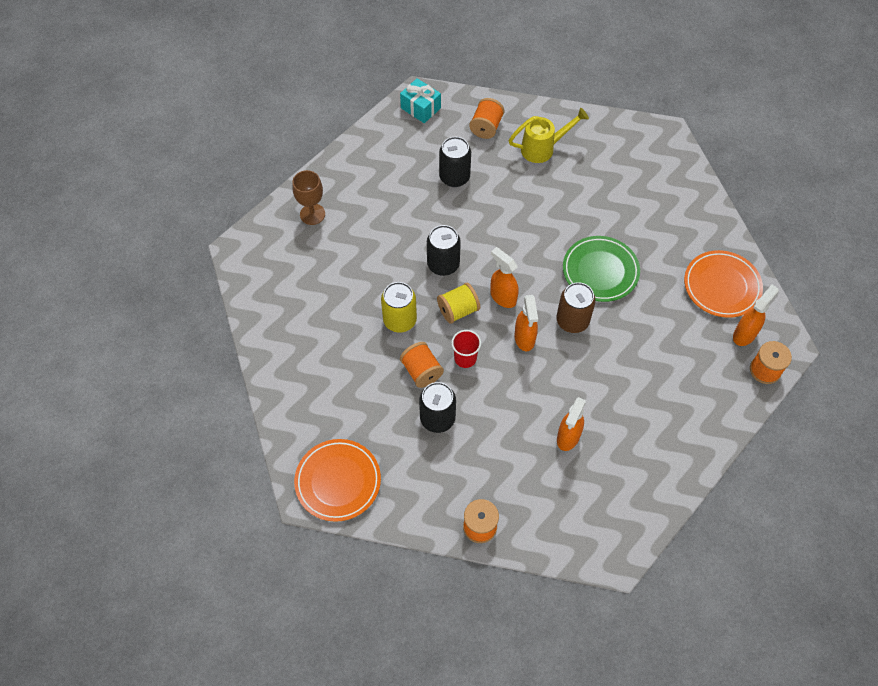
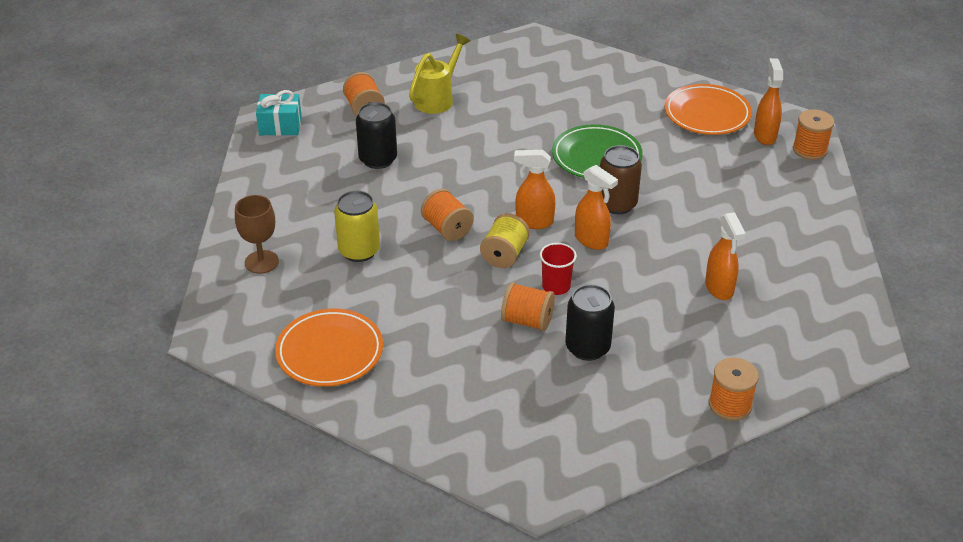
camera: 40 degrees left, 20 degrees down
(338, 481) = (554, 460): orange plate -> orange plate (330, 352)
(400, 320) = (457, 294): yellow can -> yellow can (359, 251)
(443, 264) = (447, 229): black can -> orange spool

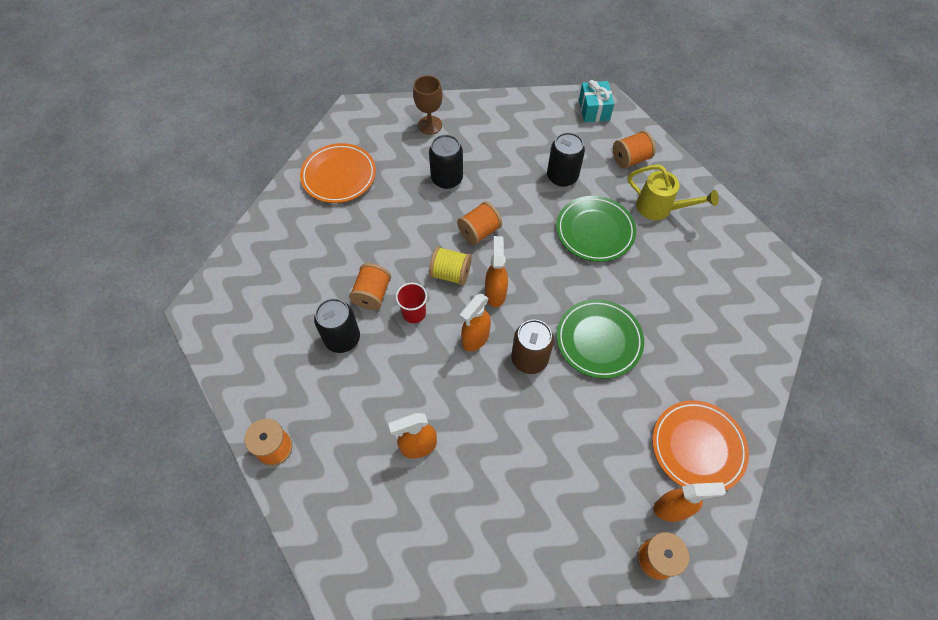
camera: 85 degrees right, 20 degrees up
(359, 251) = (447, 179): yellow can -> black can
(460, 144) = (595, 231): none -> green plate

